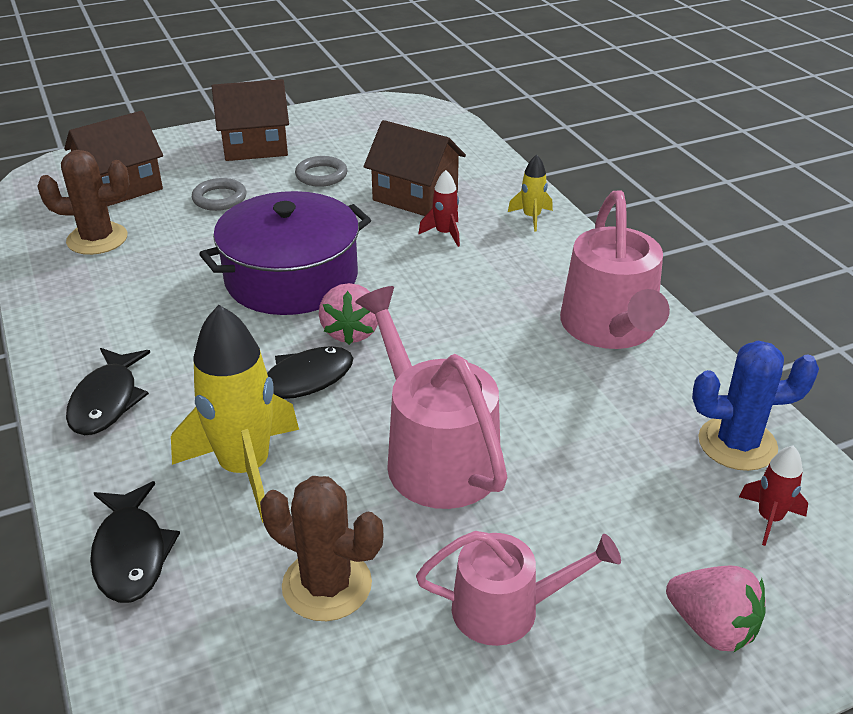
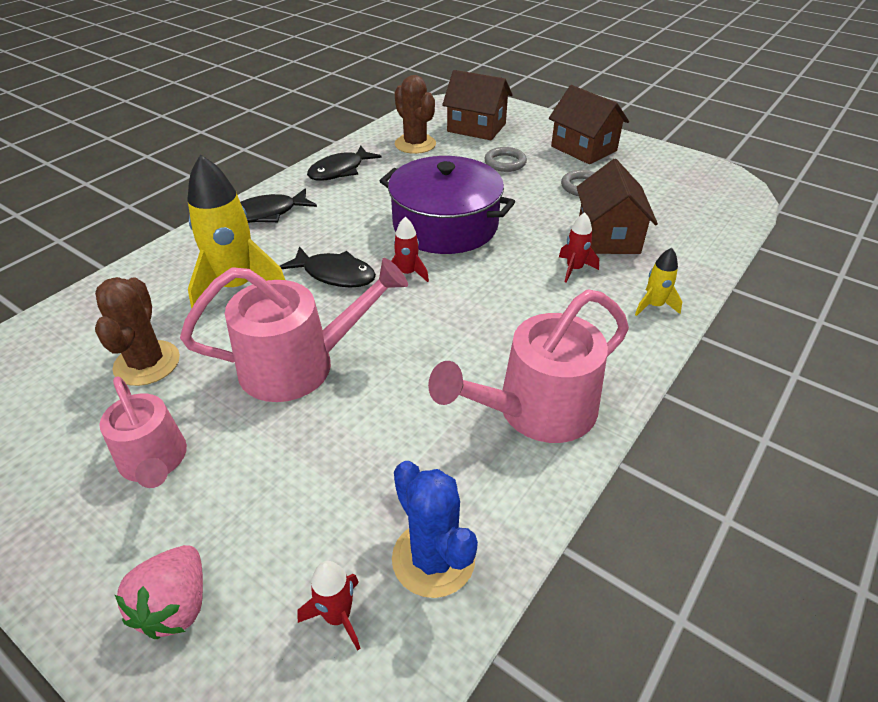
camera: 60 degrees right, 5 degrees up
(131, 553) = (145, 277): black fish -> black fish (340, 171)
(351, 332) = (407, 273): pink strawberry -> red rocket
(435, 455) = (298, 365): pink watering can -> pink watering can turned 45 degrees clockwise

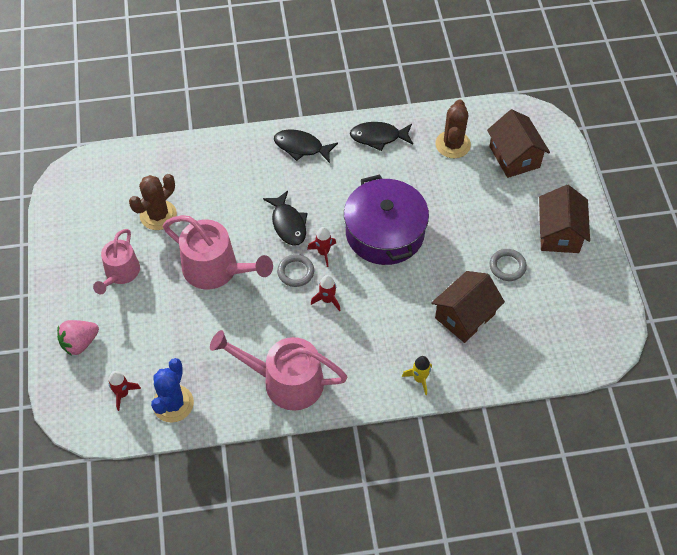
camera: 45 degrees right, 15 degrees up
(237, 287) = (235, 195): yellow rocket -> none
(505, 162) = (488, 206): grey ring -> grey ring (295, 272)
(574, 269) = (412, 322): red rocket -> red rocket (327, 300)

